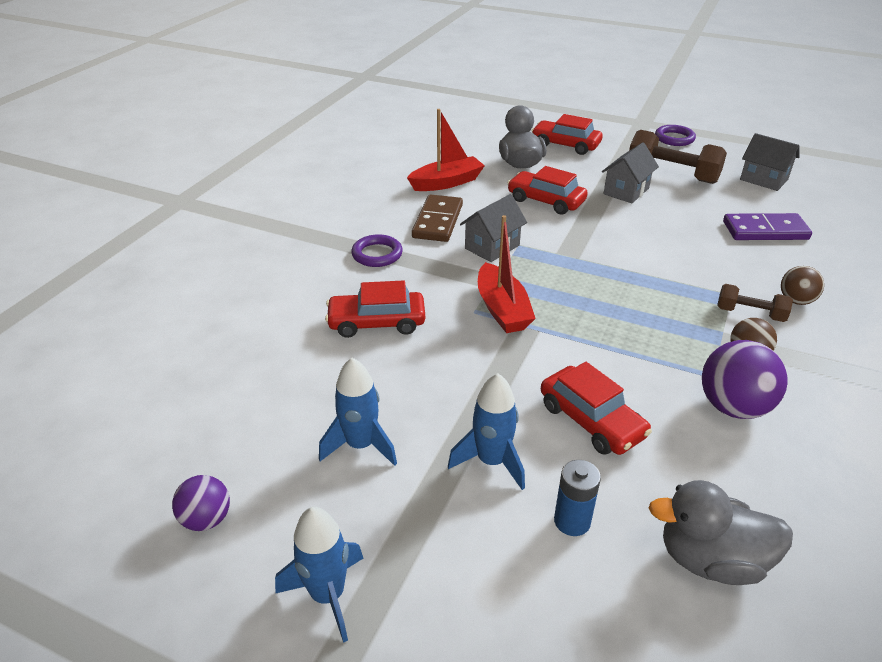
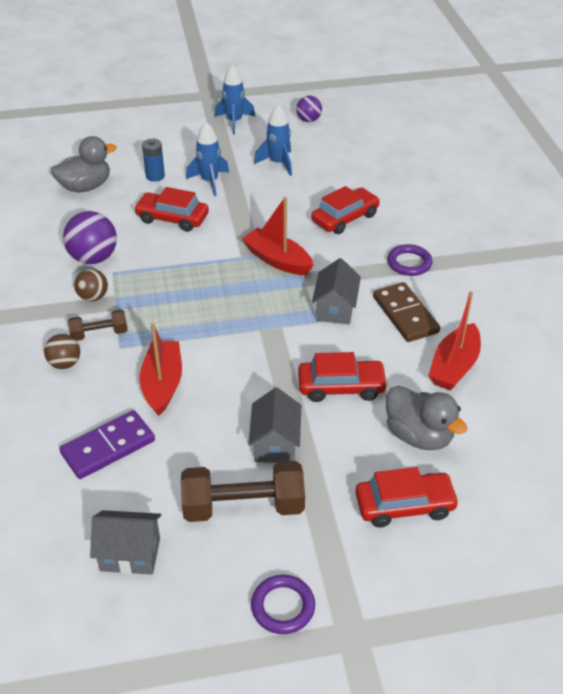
camera: 145 degrees right, 5 degrees up
(699, 252) = (162, 384): none -> red boat

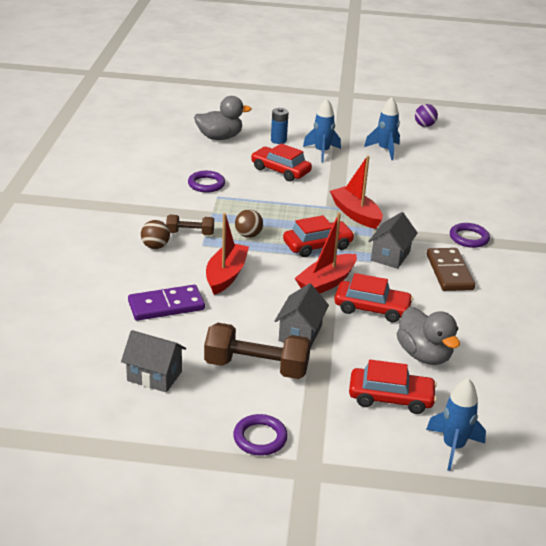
camera: 15 degrees right, 10 degrees down
(93, 258) = (206, 184): purple ball -> purple ring
(93, 297) = (195, 209): brown ball -> brown ball (248, 235)
(234, 122) = (360, 116): blue rocket -> blue rocket (453, 447)
(345, 218) = (426, 197): red car -> red car (317, 245)
(454, 366) = (476, 315): red boat -> red boat (326, 282)

